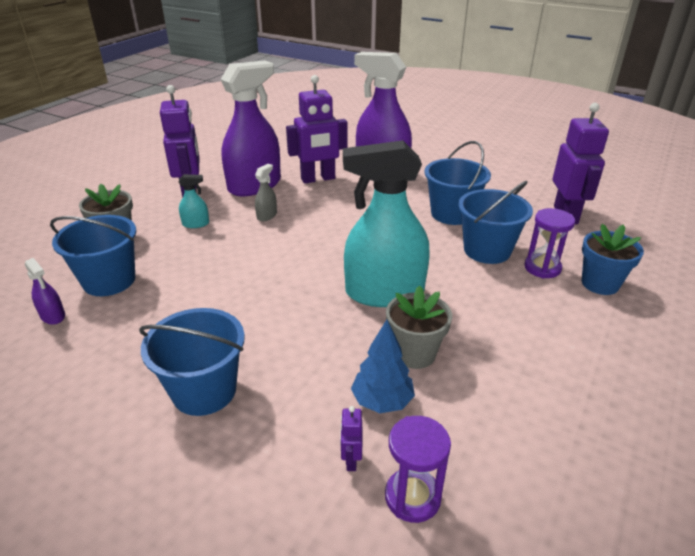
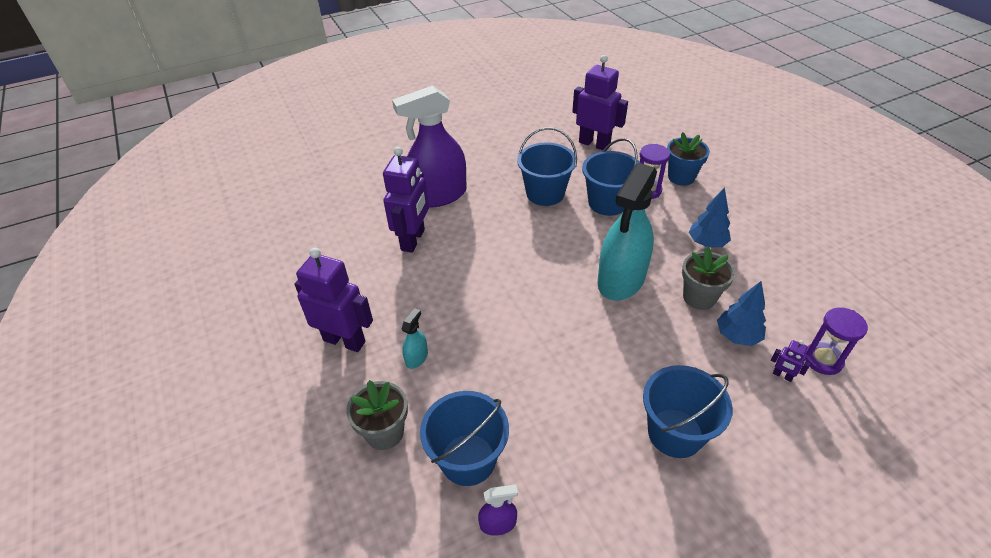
camera: 55 degrees left, 10 degrees up
(254, 185) = (381, 287): purple spray bottle -> none
(267, 215) = (448, 301): grey spray bottle -> none
(511, 334) = (707, 243): none -> blue tree

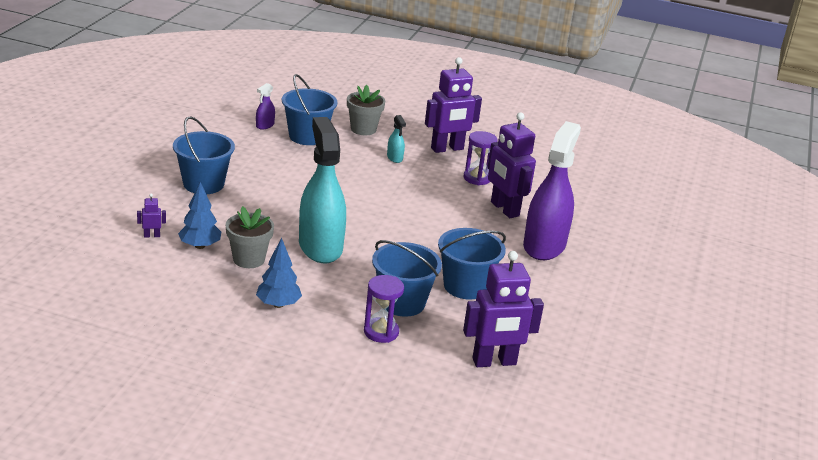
camera: 130 degrees right, 15 degrees down
(681, 177) = (363, 363): blue flower pot -> none
(822, 360) = (126, 256): purple hourglass -> purple hourglass (477, 178)

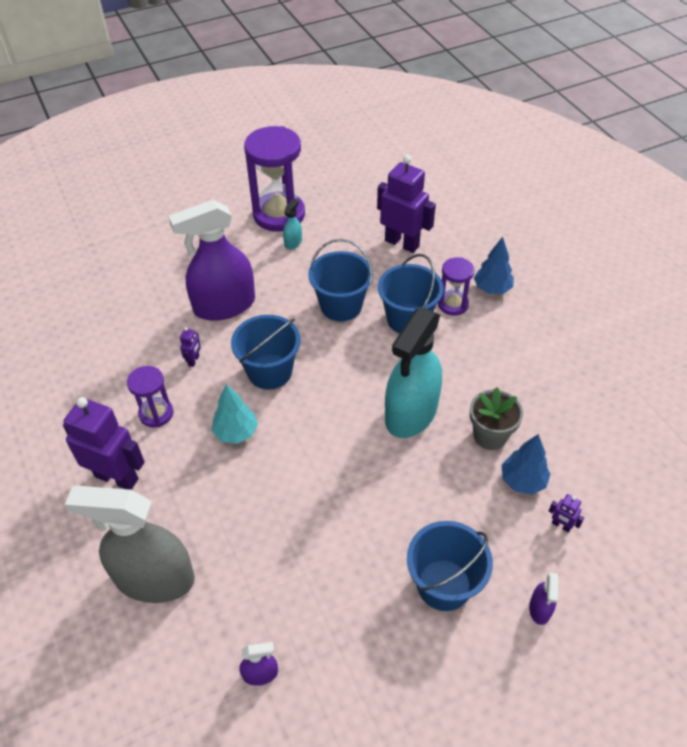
camera: 130 degrees left, 20 degrees up
(134, 197) = (540, 609): none -> purple spray bottle
(278, 304) = (508, 371): blue tree -> blue tree (492, 289)
(307, 136) = (235, 608): blue bucket -> blue bucket (269, 371)
(363, 129) = (154, 578): grey flower pot -> grey spray bottle
(395, 158) = (190, 498): turquoise spray bottle -> turquoise spray bottle (293, 242)
(417, 190) = (236, 432): none -> turquoise tree
(504, 209) = (194, 360): purple robot -> purple robot, size x0.42
(630, 329) = (279, 215): none -> purple hourglass

